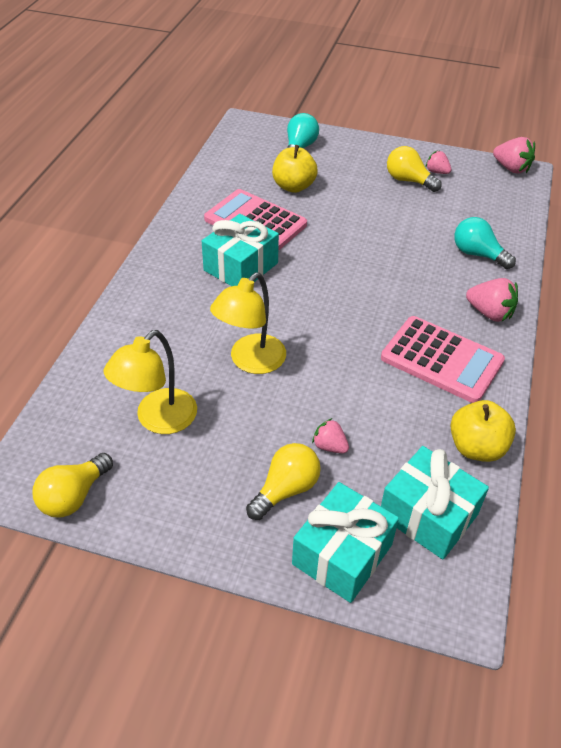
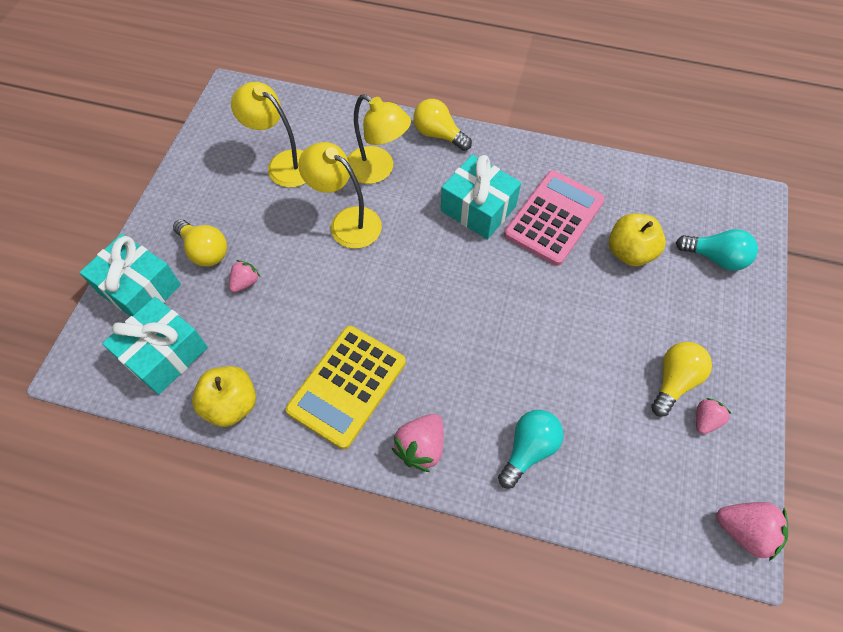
camera: 90 degrees right, 15 degrees up
(74, 496) = (217, 124): yellow light bulb -> yellow light bulb (438, 134)
(181, 336) = (378, 170): none -> yellow lamp
(441, 360) = (347, 386): pink calculator -> yellow calculator
(511, 168) = (744, 531): pink strawberry -> pink strawberry turned 105 degrees counterclockwise

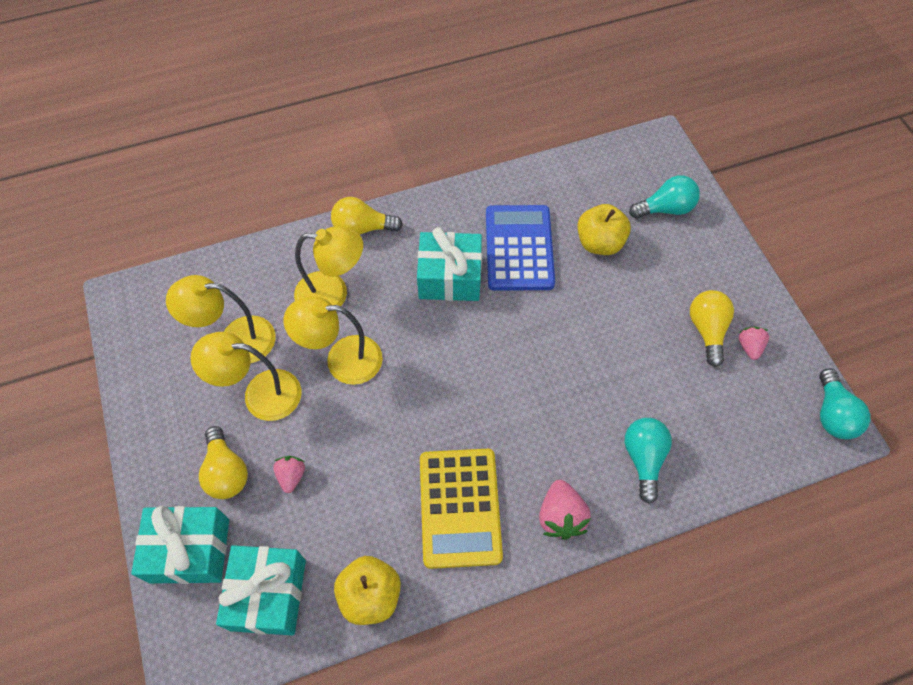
camera: 35 degrees left, 0 degrees up
(205, 251) = (226, 472): yellow light bulb -> yellow light bulb turned 60 degrees clockwise
(270, 211) = (260, 394): none -> yellow lamp
(554, 218) = (519, 248): pink calculator -> blue calculator
(744, 531) = (832, 414): pink strawberry -> turquoise light bulb

